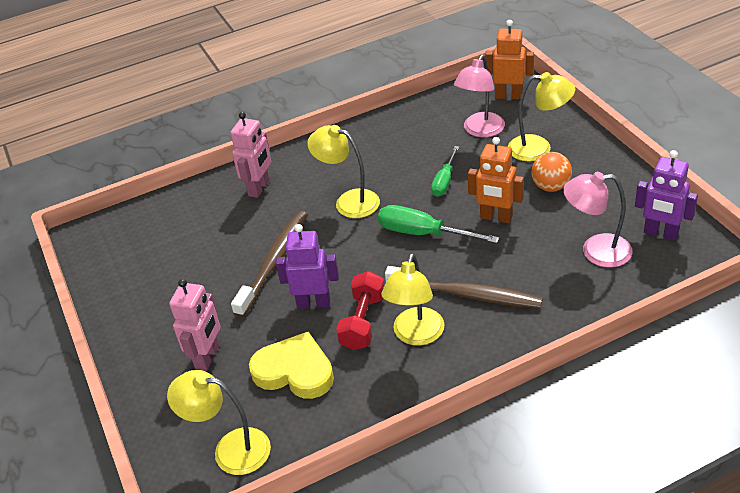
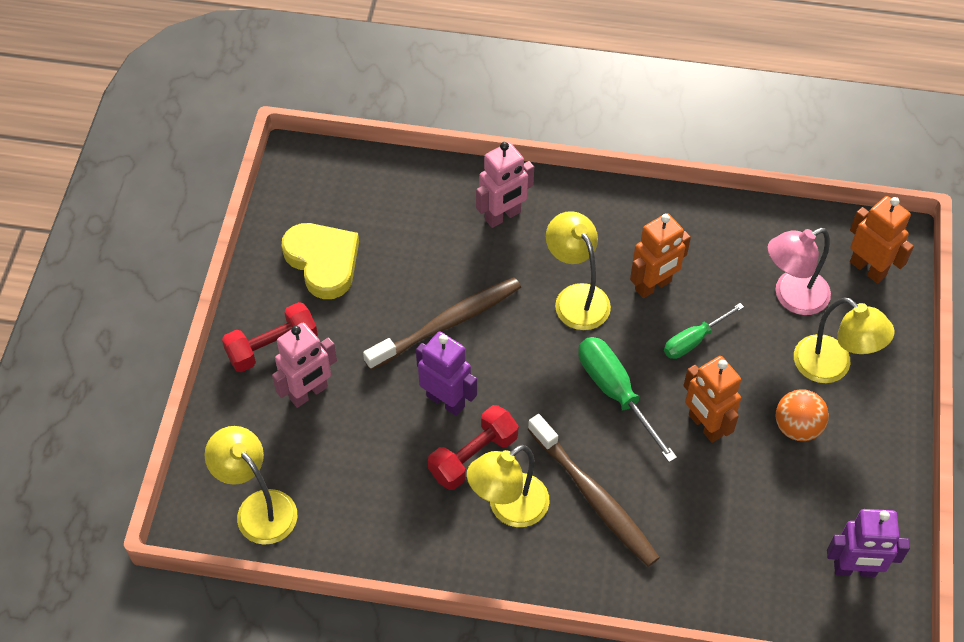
camera: 30 degrees right, 15 degrees up
(155, 347) = (272, 347): none -> red dumbbell
(294, 371) = (371, 465): yellow heart -> yellow heart (323, 262)
(392, 170) = (653, 286): none -> orange robot
(596, 251) = (767, 541): pink lamp -> none
(660, 233) = (854, 569): purple robot -> purple robot turned 60 degrees counterclockwise

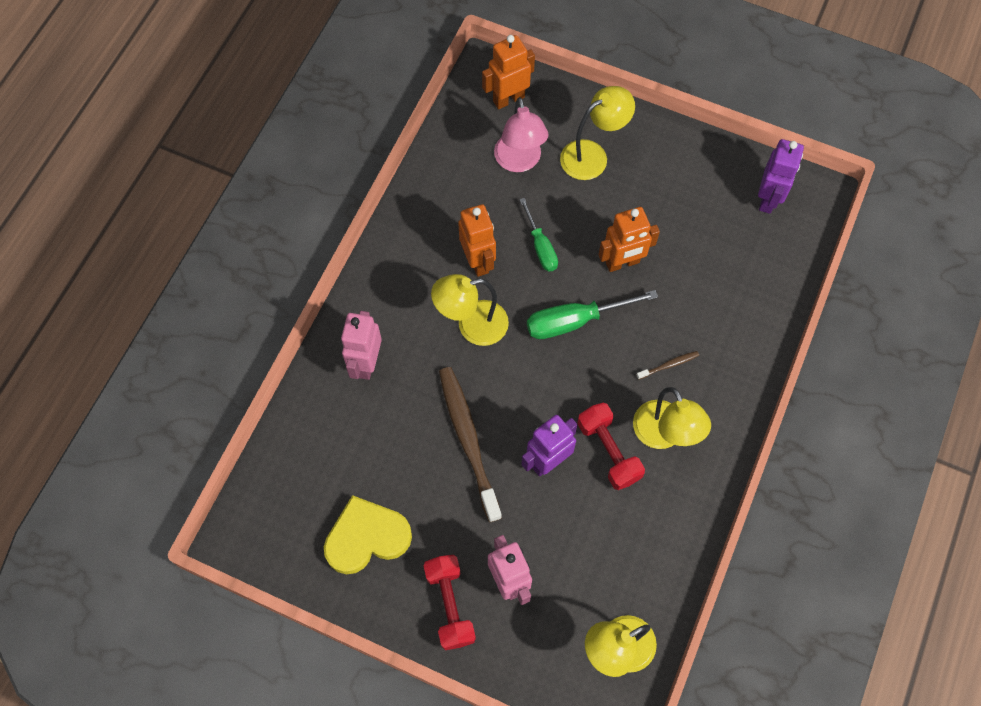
camera: 75 degrees left, 10 degrees up
(503, 216) = (366, 363): pink robot -> pink robot turned 150 degrees counterclockwise
(594, 497) = (669, 365): brown toothbrush -> brown toothbrush, size x0.42
(797, 427) = (640, 197): orange ball -> none

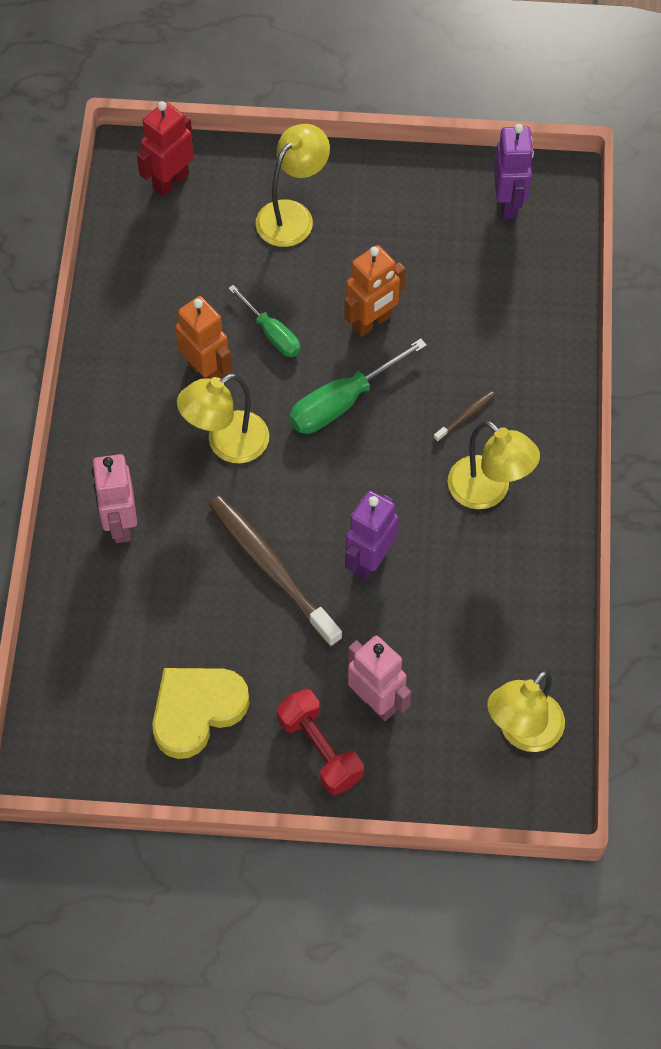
camera: 20 degrees left, 5 degrees down
(508, 99) = (170, 181): orange robot -> red robot
(519, 161) = (211, 247): pink lamp -> none
(608, 451) = (433, 529): red dumbbell -> none

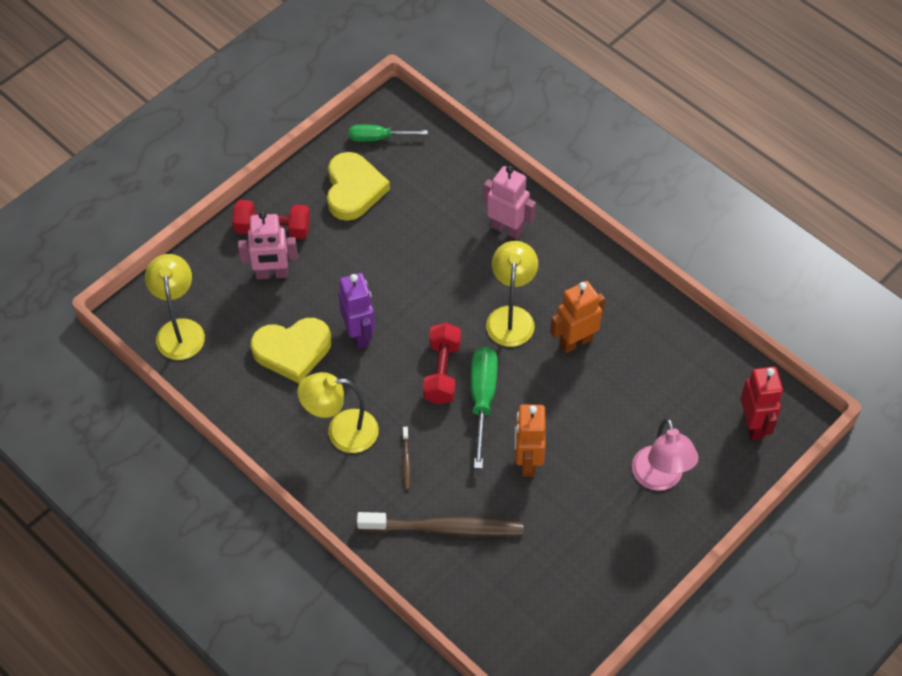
camera: 130 degrees right, 5 degrees down
(206, 372) = (575, 341): orange robot -> orange robot turned 150 degrees clockwise
(271, 569) = (404, 282): brown toothbrush -> brown toothbrush (445, 528)
(272, 333) = (571, 398): green screwdriver -> green screwdriver (378, 138)
(292, 215) = (660, 478): yellow lamp -> pink lamp
(344, 457) = (442, 372): none -> red dumbbell
(445, 605) = (292, 351): none -> yellow heart
(509, 203) = (549, 626): purple robot -> none

